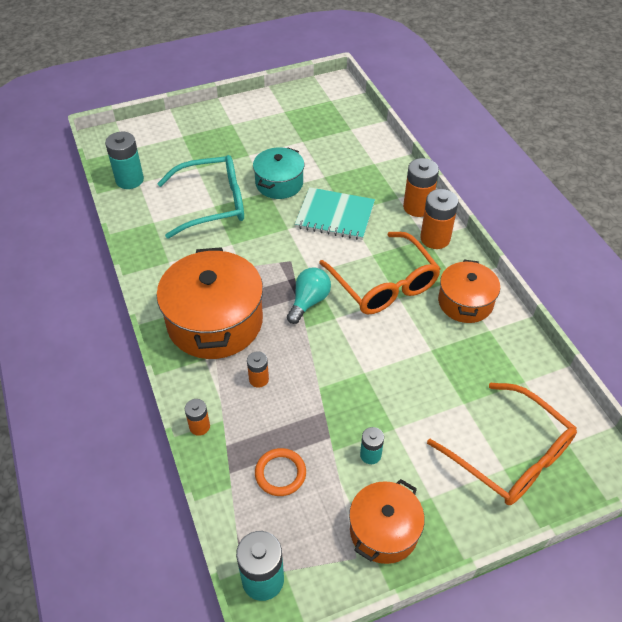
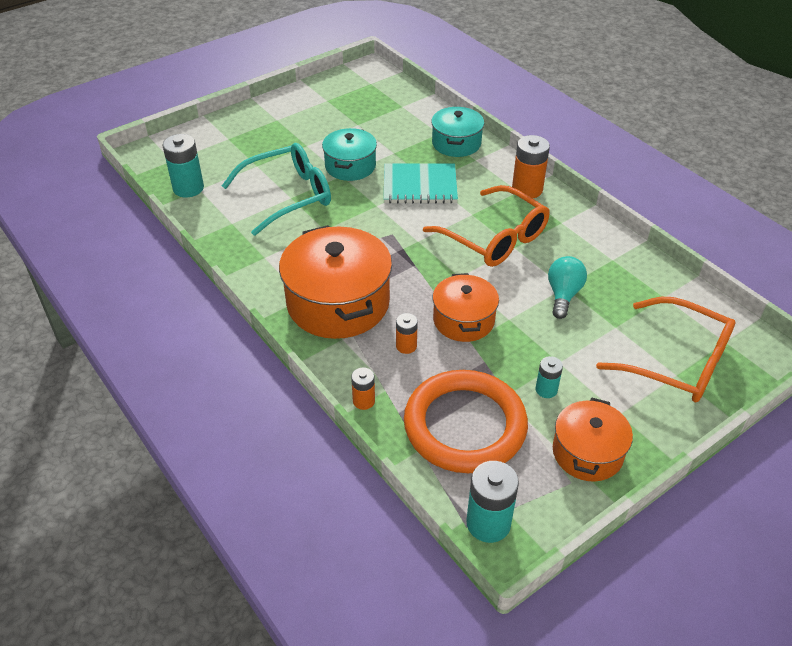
camera: 15 degrees left, 5 degrees down
(280, 473) = (465, 425): orange ring -> orange ring, size x2.27
(309, 301) = (427, 267): turquoise light bulb -> turquoise light bulb (563, 295)
(386, 177) = (456, 143): none -> turquoise pot
(417, 207) = (498, 165): orange battery -> none
(465, 302) = (579, 239): orange pot -> orange pot (463, 320)

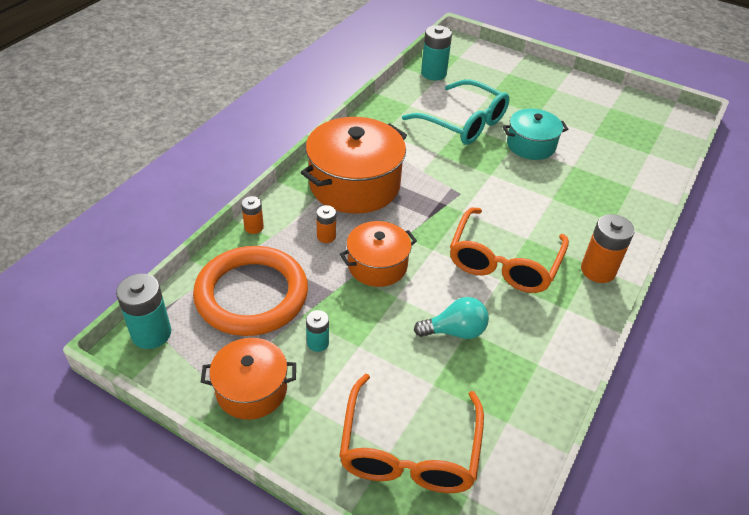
camera: 65 degrees right, 0 degrees up
(420, 186) = (539, 194): turquoise notebook -> none
(456, 143) = (626, 202): turquoise pot -> none

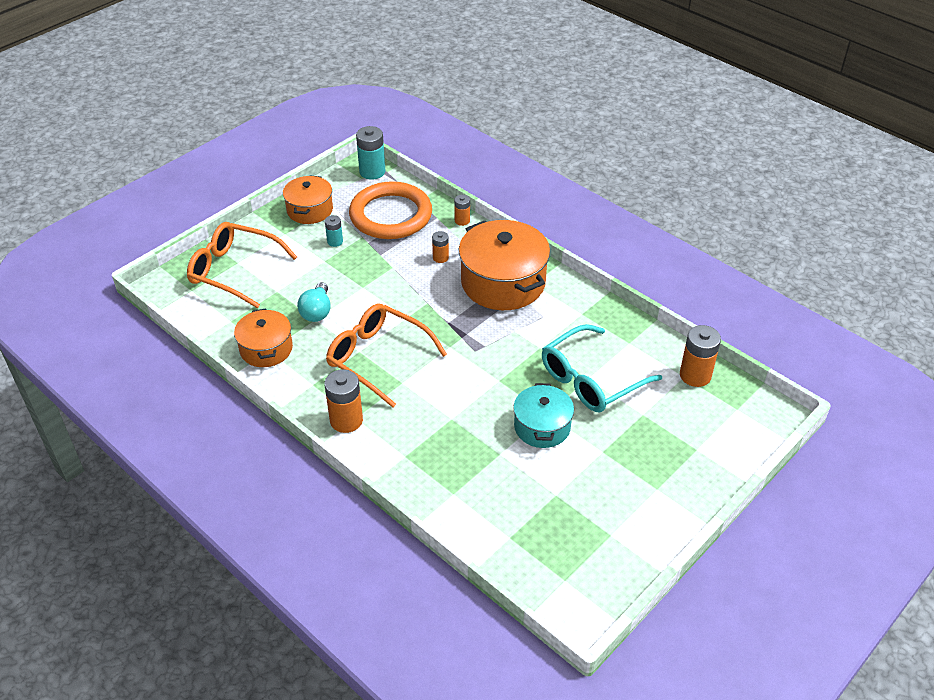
camera: 105 degrees right, 0 degrees up
(377, 265) = (399, 281): orange pot -> orange pot (266, 349)
(433, 73) = (695, 375): turquoise battery -> orange battery

